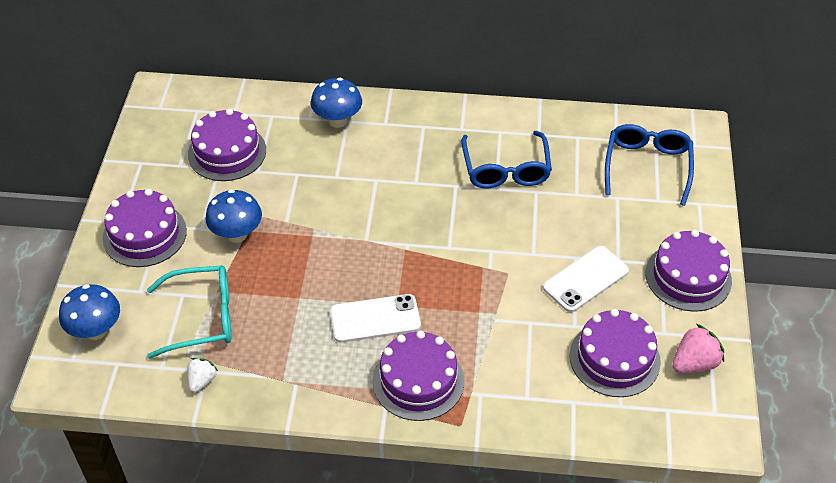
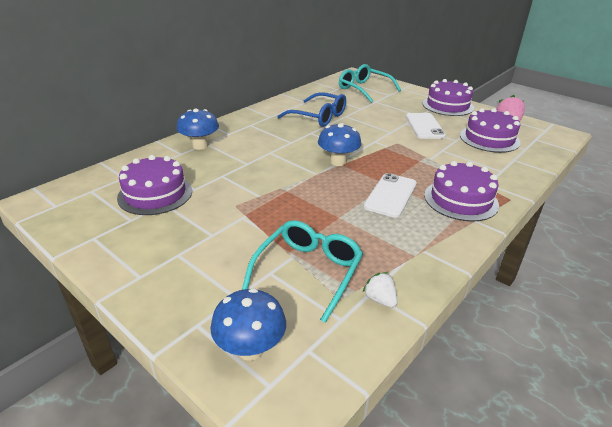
camera: 55 degrees left, 15 degrees down
(144, 234) = (175, 267): purple cake -> none
(237, 234) = (242, 220): blue mushroom -> blue mushroom (338, 162)
(647, 166) = (363, 89): blue glasses -> turquoise glasses

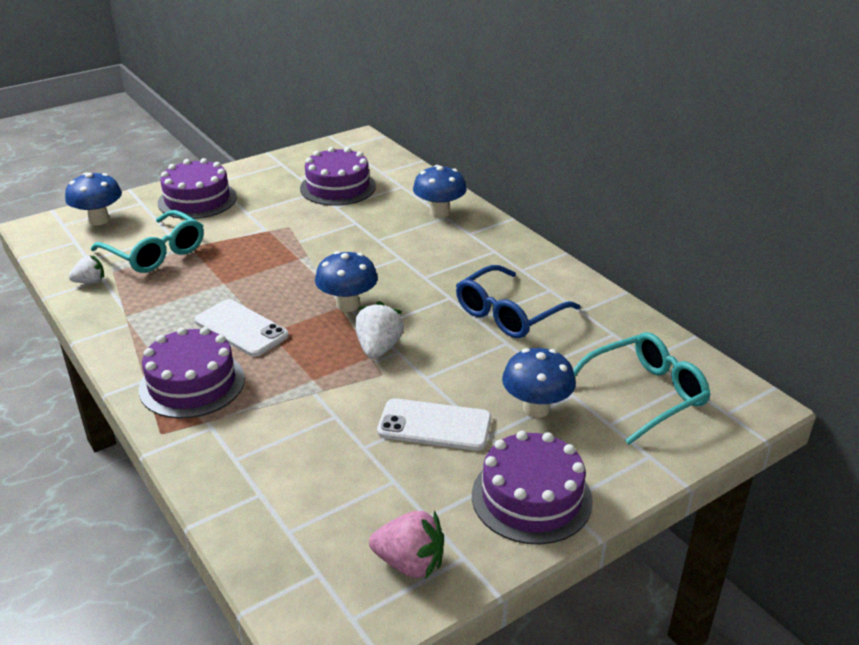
camera: 105 degrees right, 0 degrees up
(376, 146) = (378, 348): none -> white strawberry
(392, 107) = (536, 408): none -> blue mushroom
(489, 139) = (350, 496): purple cake -> purple cake (197, 200)

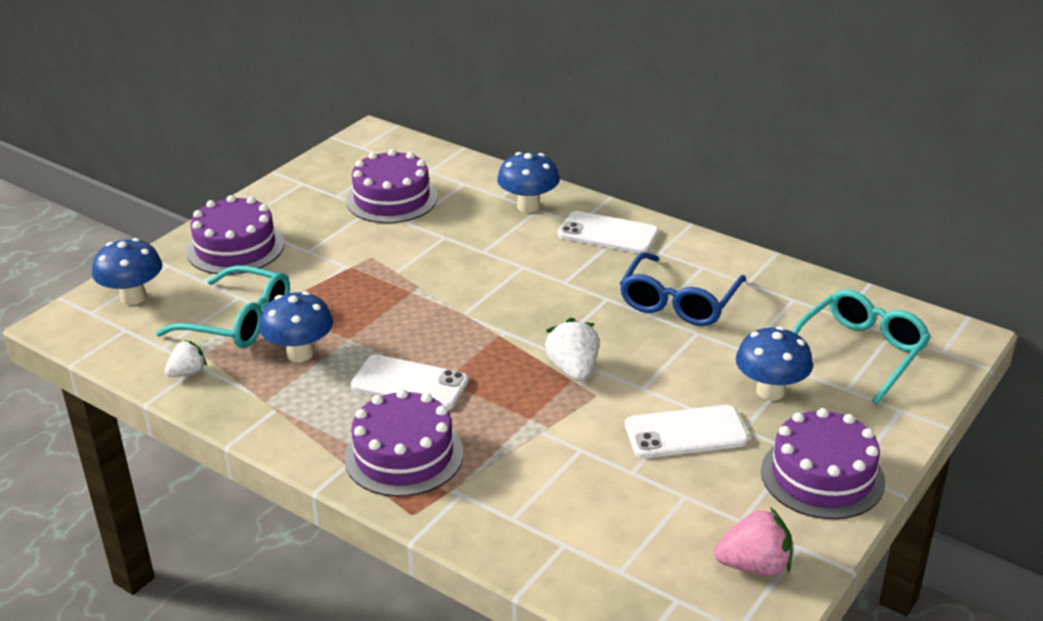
camera: 20 degrees left, 0 degrees up
(348, 305) = (506, 331): blue mushroom -> blue mushroom (300, 353)
(488, 246) = (608, 233): none -> white phone

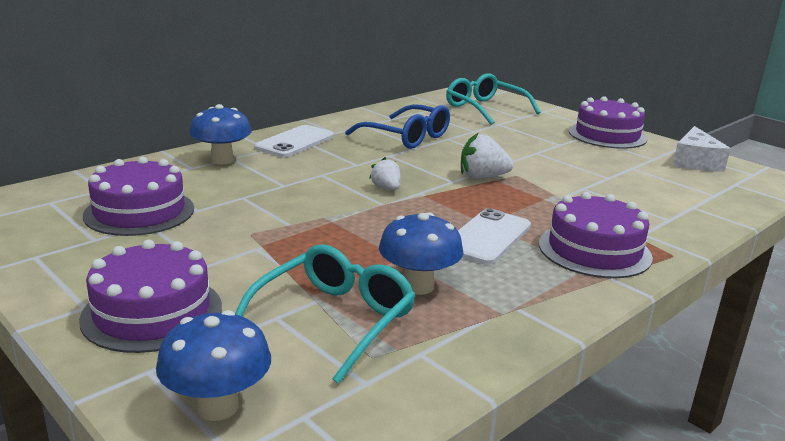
camera: 80 degrees left, 10 degrees down
(188, 372) = (432, 363): white strawberry -> white strawberry (386, 188)
(685, 433) = (564, 158): white phone -> none
(754, 566) = (695, 162): pink strawberry -> white cheese
(770, 391) = (521, 132): blue mushroom -> none

